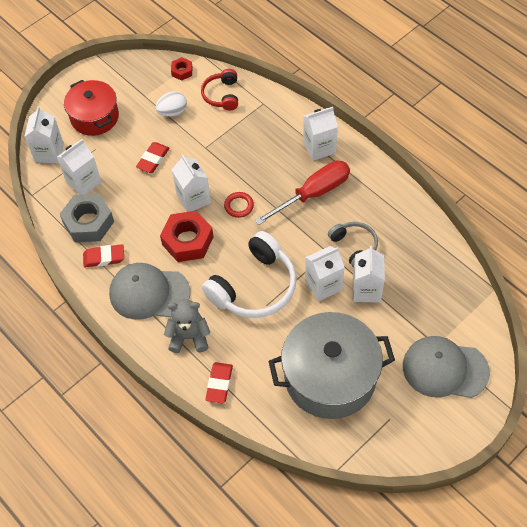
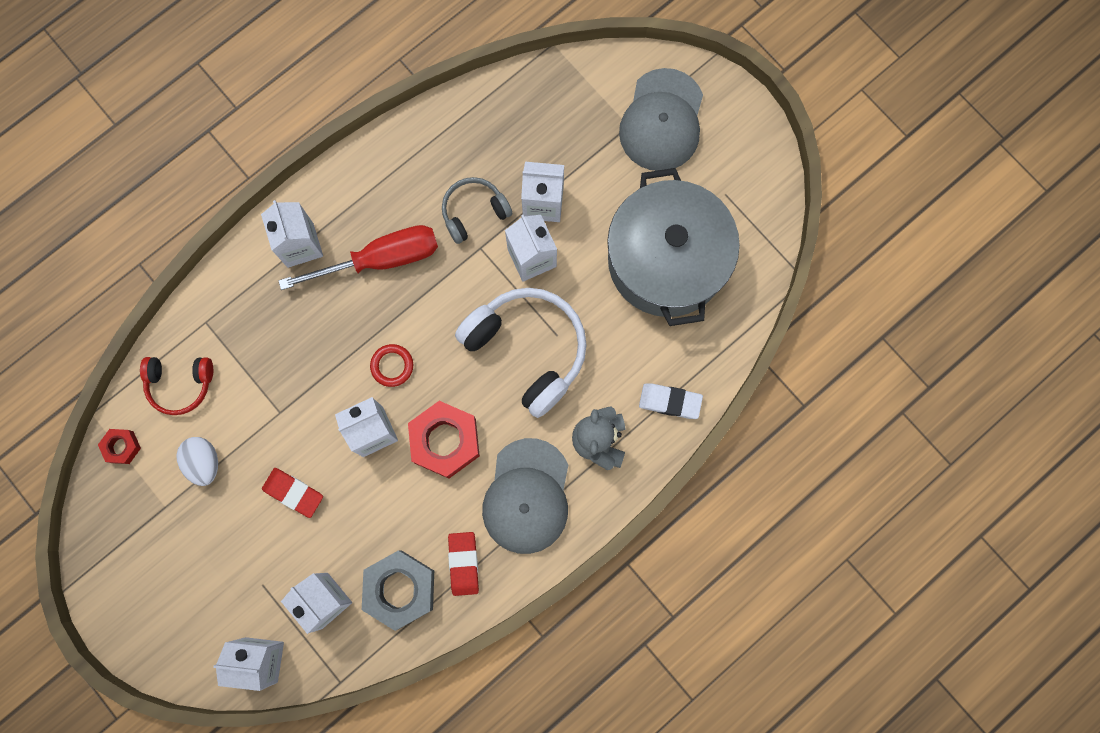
camera: 90 degrees left, 20 degrees up
(95, 117) = (198, 588): red pot -> none
(219, 384) = (670, 402): red eraser -> white eraser
(313, 193) = (381, 259): red screwdriver -> red screwdriver turned 105 degrees clockwise

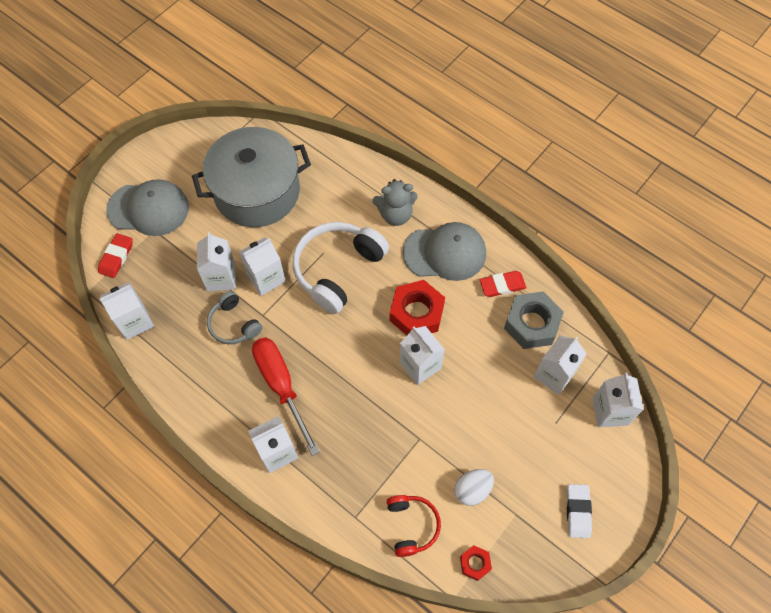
camera: 100 degrees left, 15 degrees down
(293, 493) = (480, 414): red eraser -> red eraser (116, 257)
(392, 366) = (366, 361): red ring -> none
(500, 97) = (135, 321): none -> white carton
(670, 402) = (359, 176): white eraser -> white eraser (578, 511)

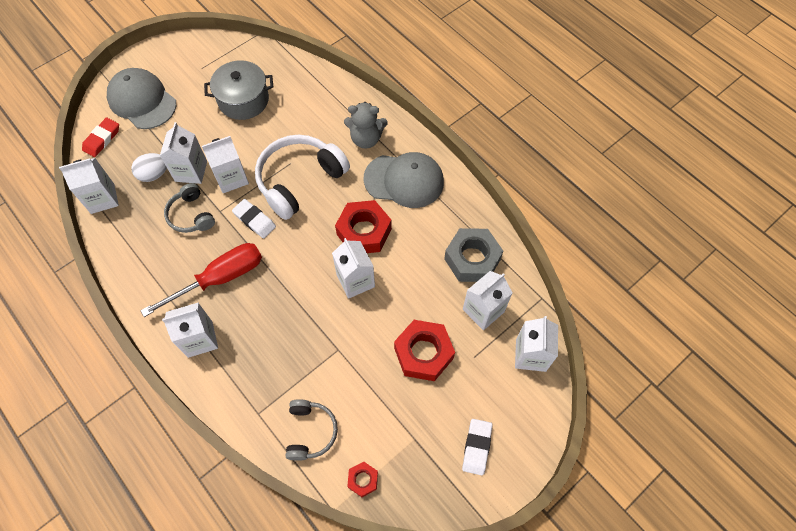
camera: 10 degrees right, 0 degrees up
(148, 209) = (142, 101): grey cap -> grey cap turned 150 degrees counterclockwise
(257, 192) = (243, 100): grey pot -> grey pot, size x0.63
(281, 386) = (220, 278): red screwdriver -> red screwdriver turned 75 degrees clockwise
(301, 319) = (254, 220): none -> white eraser
(412, 525) = (310, 432): red headphones -> grey headphones
(472, 490) = (377, 408): white egg -> white egg (154, 174)
(502, 285) = (452, 219): red eraser -> none
(505, 428) = (423, 353): none -> red nut

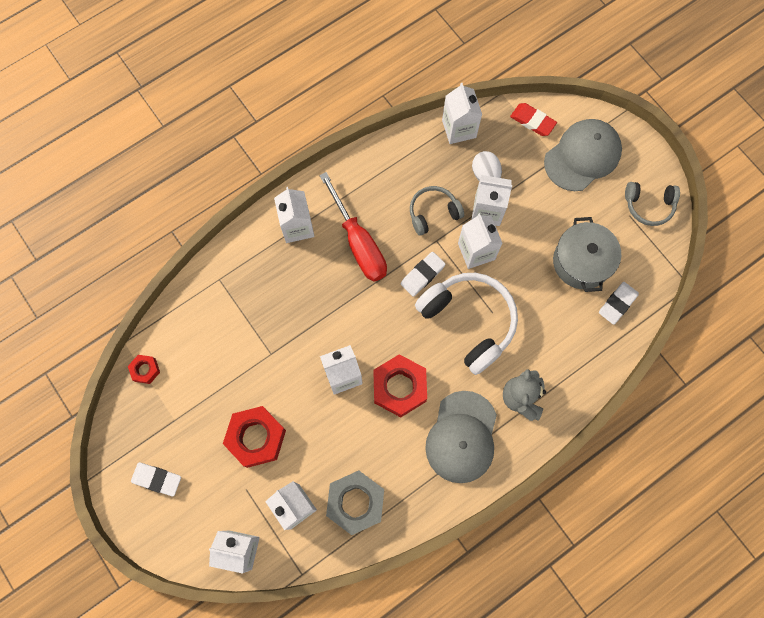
camera: 95 degrees right, 10 degrees up
(281, 75) = (617, 304): none -> white eraser
(310, 432) = (195, 325): grey headphones -> grey headphones (648, 206)

